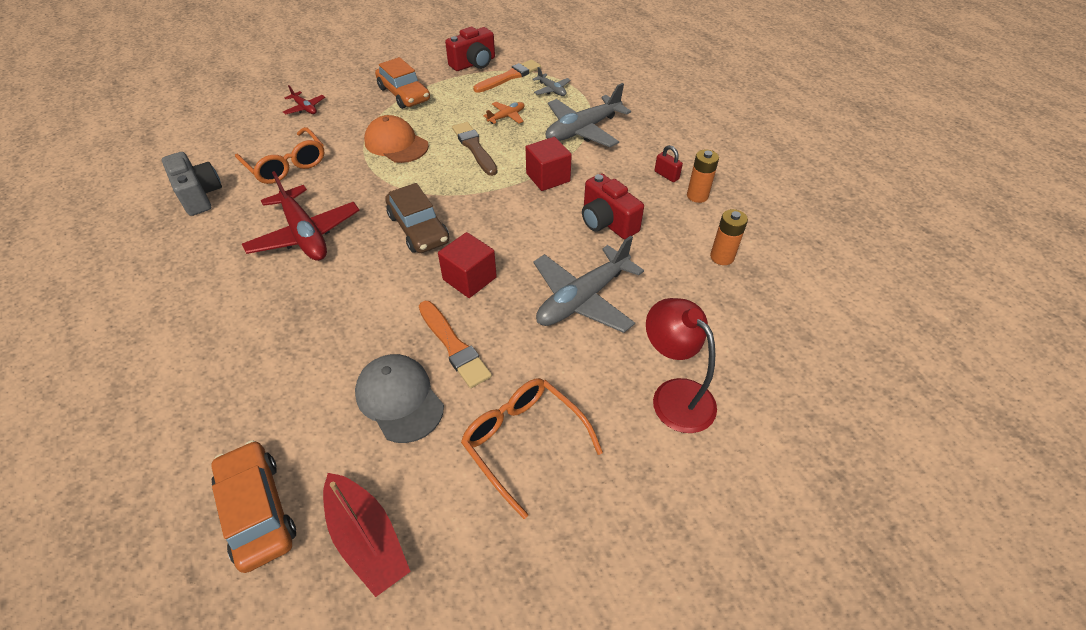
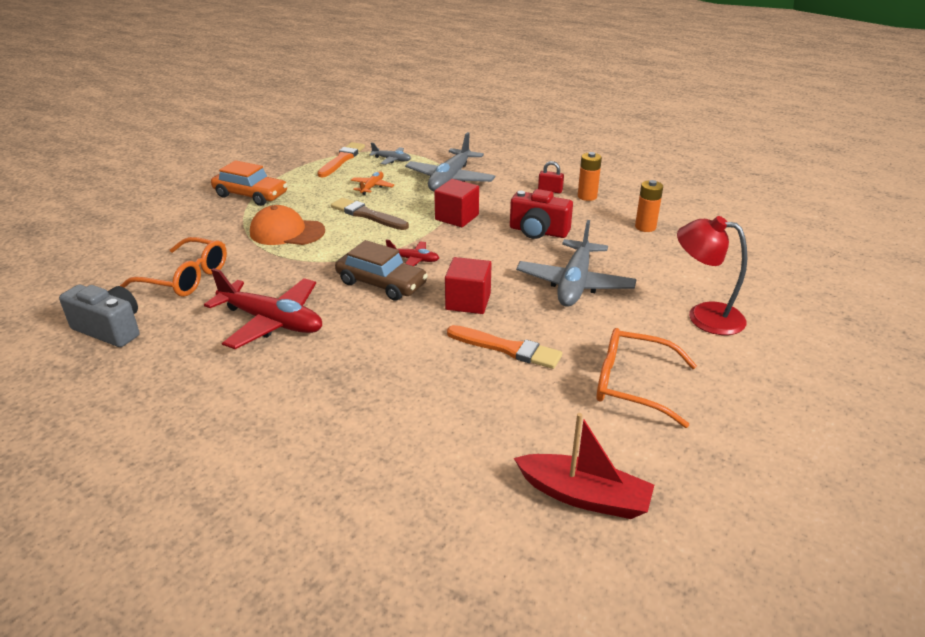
camera: 30 degrees left, 15 degrees down
(258, 510) = (467, 523): orange car -> none
(305, 108) = (152, 231): red plane -> red plane (413, 260)
(399, 399) = (502, 399): grey cap -> none
(474, 64) = (296, 158): red camera -> none

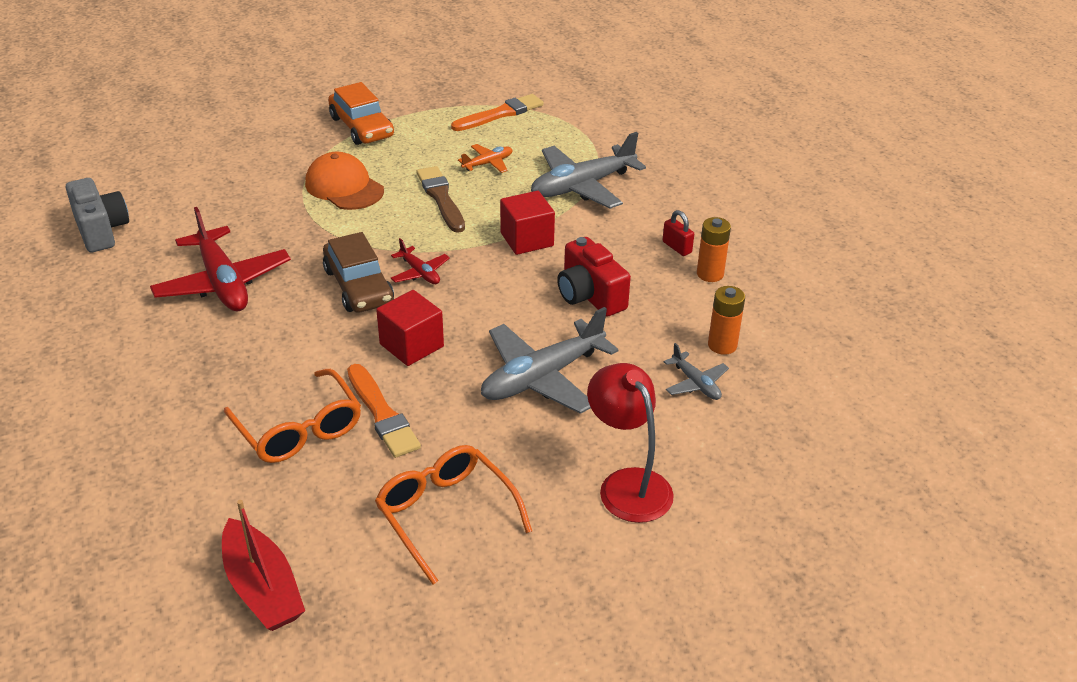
camera: 35 degrees right, 5 degrees up
(186, 278) = (207, 203): orange glasses -> orange glasses (299, 429)
(391, 160) = (552, 134): grey plane -> grey plane (695, 383)

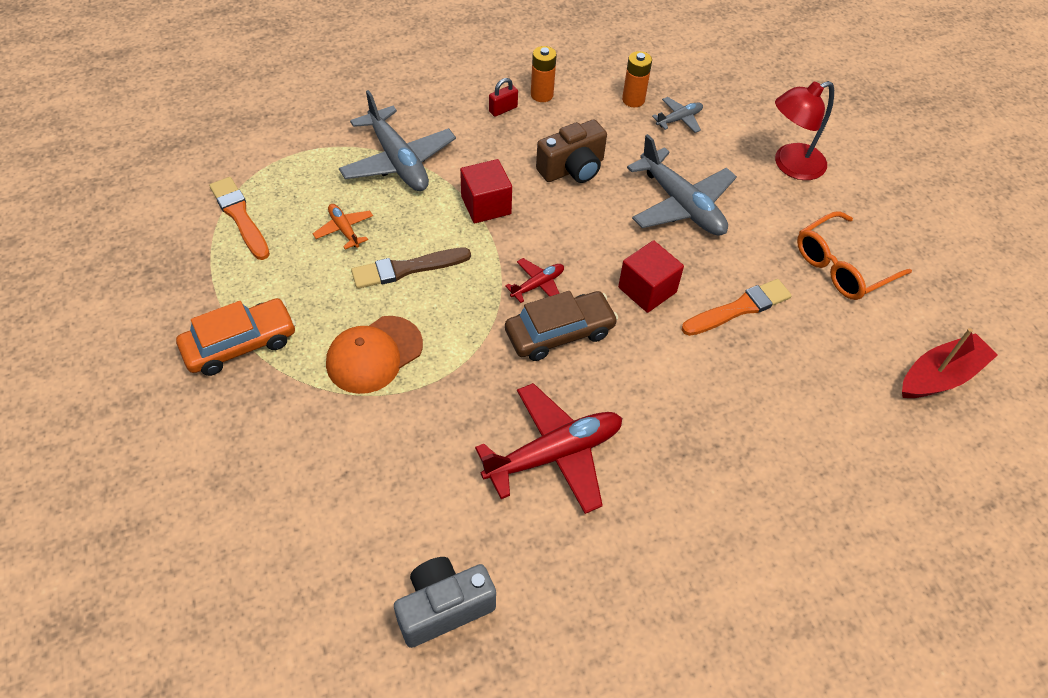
camera: 90 degrees left, 15 degrees up
(299, 429) = (766, 366): orange glasses -> none
(590, 296) = (572, 169): red camera -> brown camera

